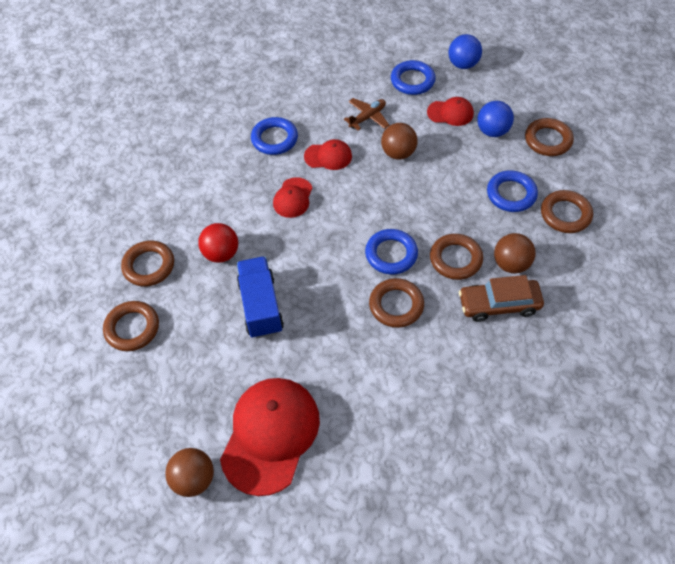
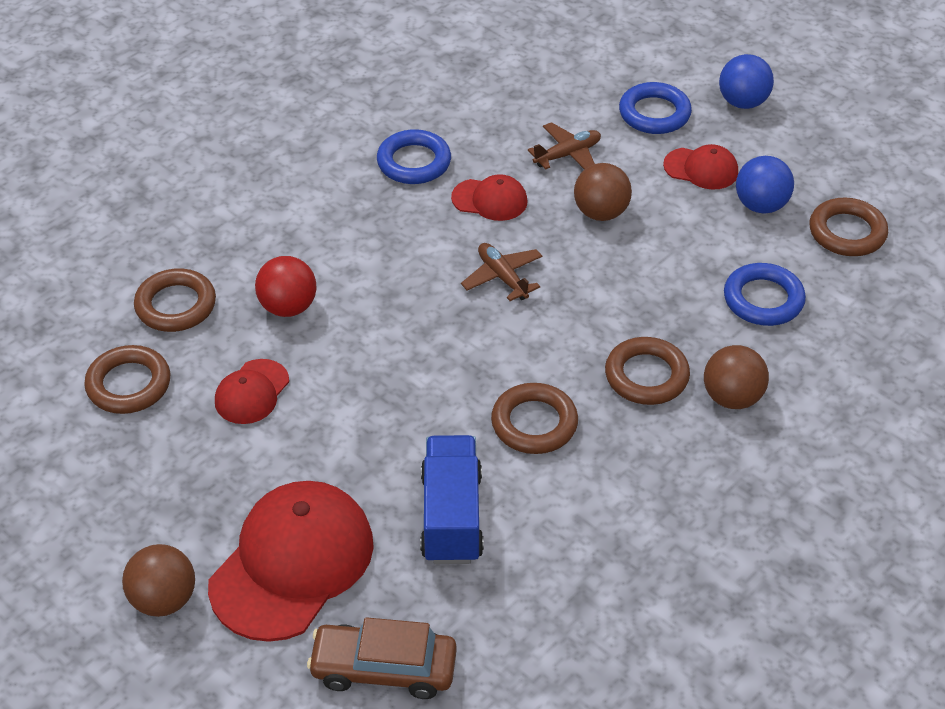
camera: 10 degrees right, 10 degrees down
(261, 306) = (327, 388): blue truck -> blue truck (451, 517)
(293, 198) = (418, 249): red cap -> red cap (252, 392)
(350, 208) = (502, 277): none -> brown plane
(391, 254) = (547, 352): blue ring -> none
(499, 304) = (695, 450): brown car -> brown car (384, 668)
(565, 214) = (842, 343): brown ring -> none

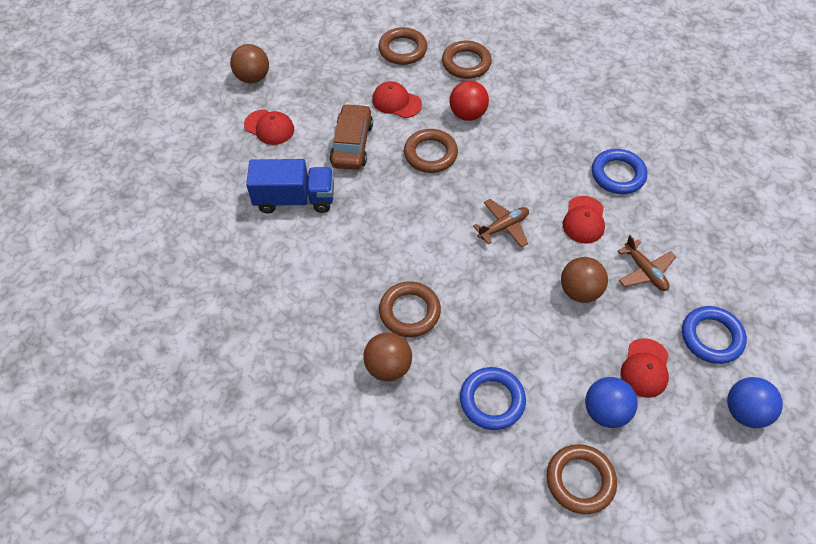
camera: 90 degrees right, 10 degrees up
(292, 563) = (269, 127): red cap -> red cap, size x0.50
(384, 668) = (194, 169): brown car -> brown car (352, 144)
(534, 423) = (367, 243): brown ring -> brown ring (430, 154)

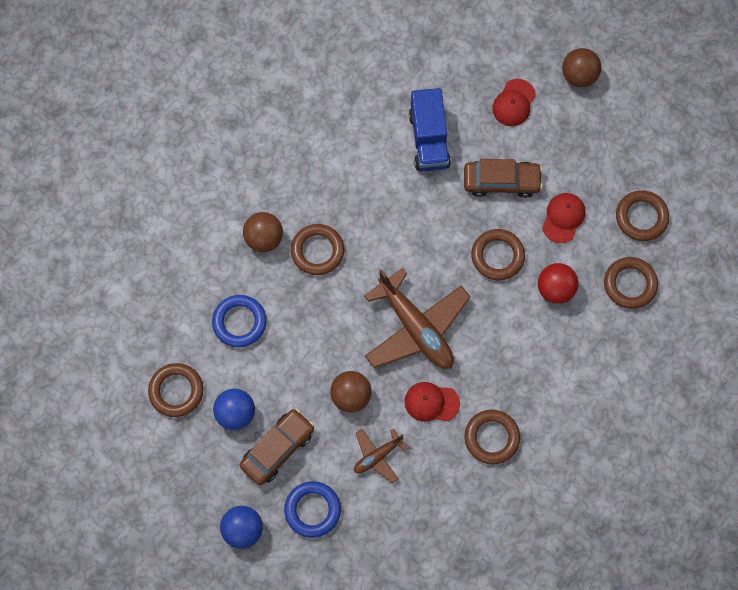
camera: 85 degrees right, 15 degrees up
(503, 227) = (415, 328): brown plane -> brown plane, size x1.98
(618, 174) = (491, 438): blue ring -> brown ring
(645, 368) = (277, 449): red cap -> brown car

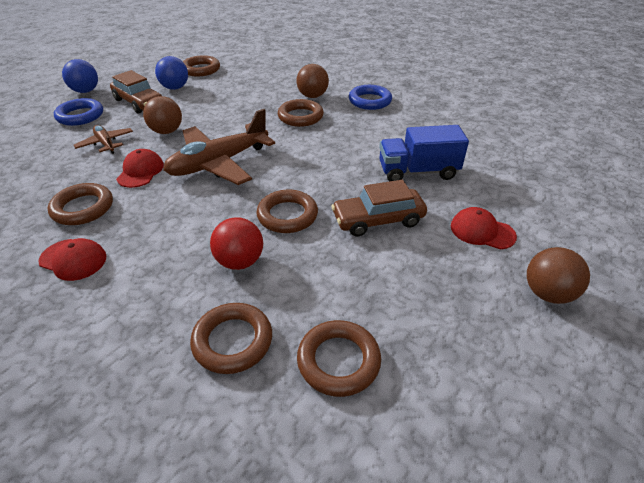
camera: 90 degrees right, 30 degrees down
(239, 322) = (245, 88): blue ring -> blue ring (370, 101)
(501, 182) = (378, 220): brown car -> brown car turned 75 degrees clockwise
(563, 218) = (335, 271): red cap -> red cap (73, 259)

